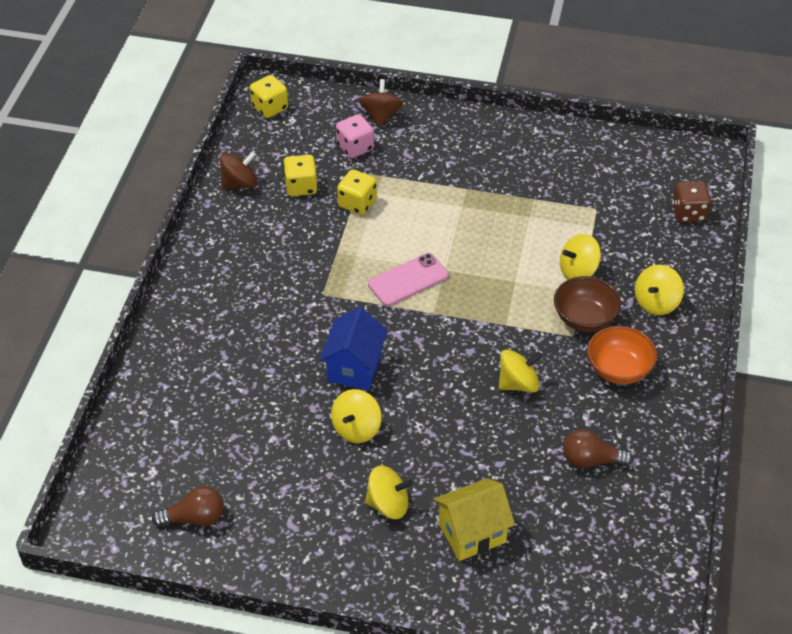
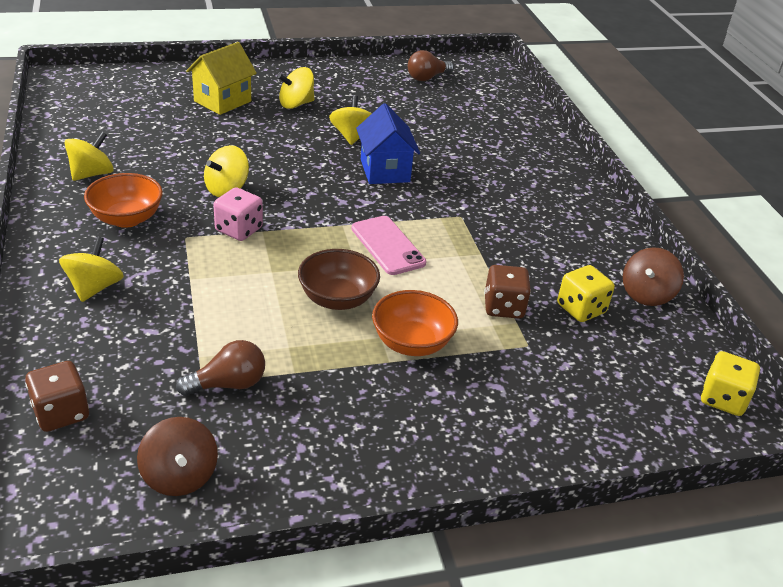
camera: 150 degrees right, 10 degrees down
(355, 147) = (567, 375): pink dice -> pink dice (239, 229)
(357, 203) = (503, 307): yellow dice -> brown dice
(381, 116) = (577, 434): brown spinning top -> brown spinning top (180, 475)
(408, 280) = (387, 246): pink phone -> pink phone turned 60 degrees counterclockwise
(443, 196) = (411, 343): none -> orange bowl
(578, 271) = (201, 299): yellow spinning top -> yellow spinning top (91, 174)
(584, 319) = (177, 254): brown bowl -> brown bowl (337, 299)
(591, 460) = (138, 153): brown light bulb -> brown light bulb (228, 384)

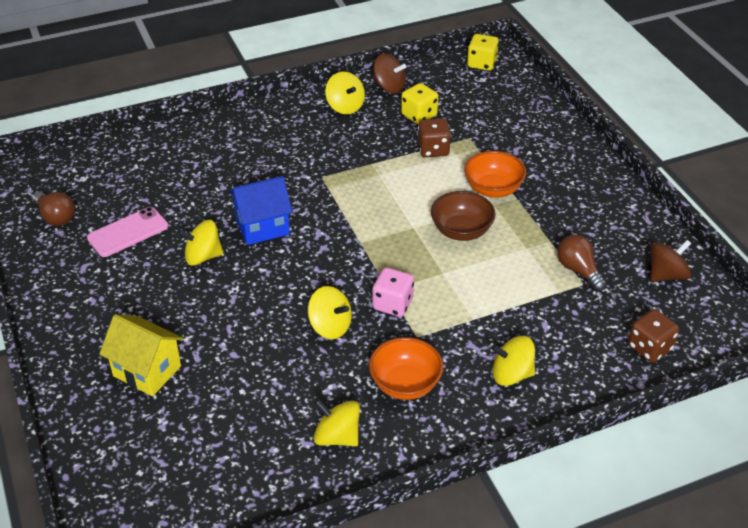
camera: 95 degrees left, 5 degrees up
(296, 104) = (141, 309): yellow spinning top -> yellow spinning top (345, 106)
(387, 246) = (381, 213): pink phone -> pink phone (128, 232)

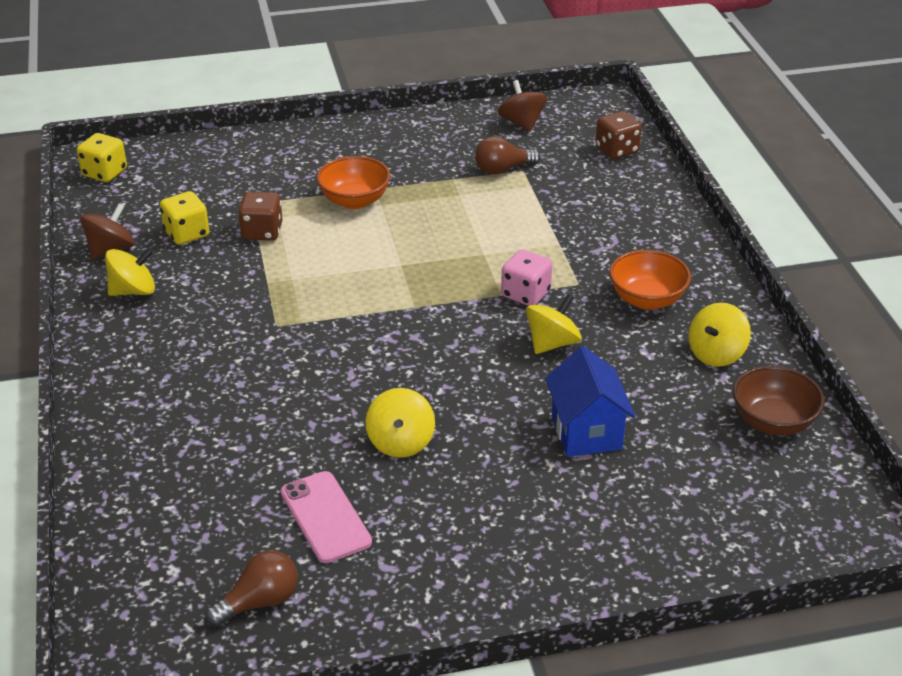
camera: 80 degrees left, 5 degrees down
(147, 371) = (602, 501): yellow house -> none
(262, 227) = (359, 384): blue house -> blue house (586, 432)
(461, 231) = (419, 232): brown bowl -> brown bowl (773, 422)
(511, 374) = (641, 232): yellow spinning top -> none

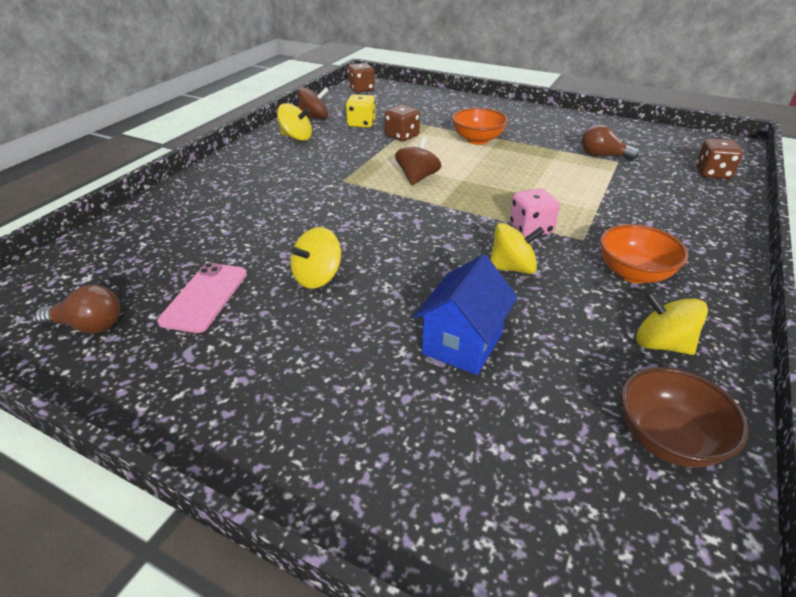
camera: 40 degrees right, 0 degrees up
(105, 173) = (361, 89): yellow dice -> brown dice
(522, 123) = (648, 137): brown spinning top -> brown spinning top (417, 178)
(716, 353) = (662, 344): yellow spinning top -> yellow spinning top turned 45 degrees clockwise

